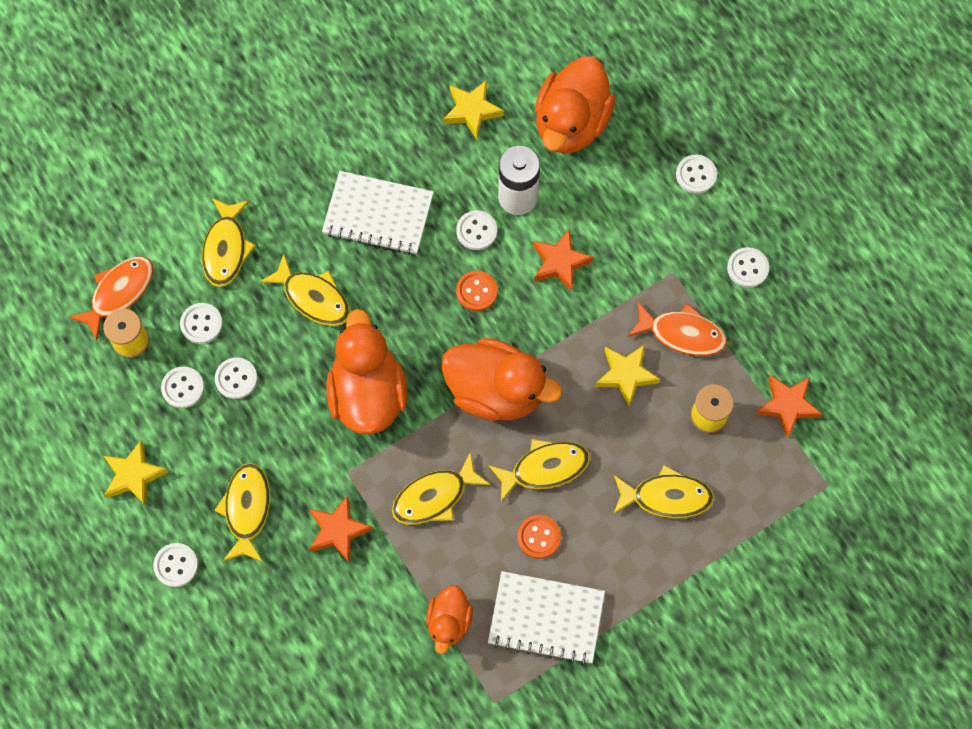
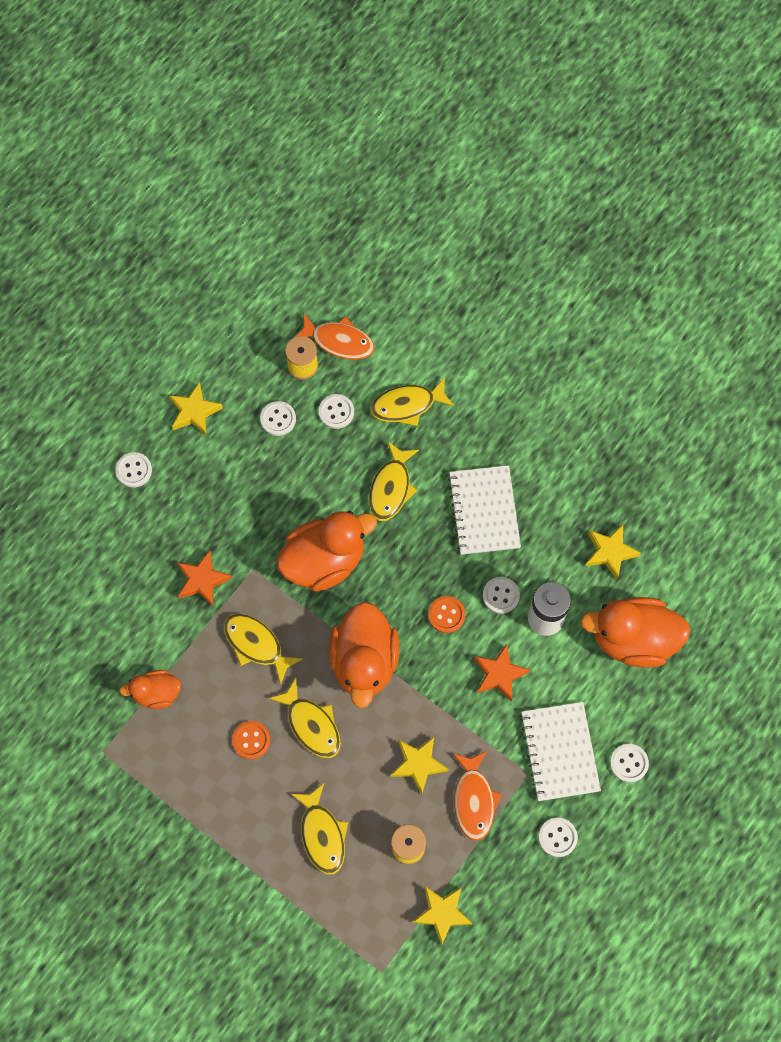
camera: 70 degrees right, 0 degrees up
(236, 379) = (300, 456): white button -> none
(247, 509) = (196, 505): yellow fish -> none
(546, 618) = (185, 769): white notebook -> white notebook (559, 752)
(787, 405) = (442, 913): orange star -> yellow star

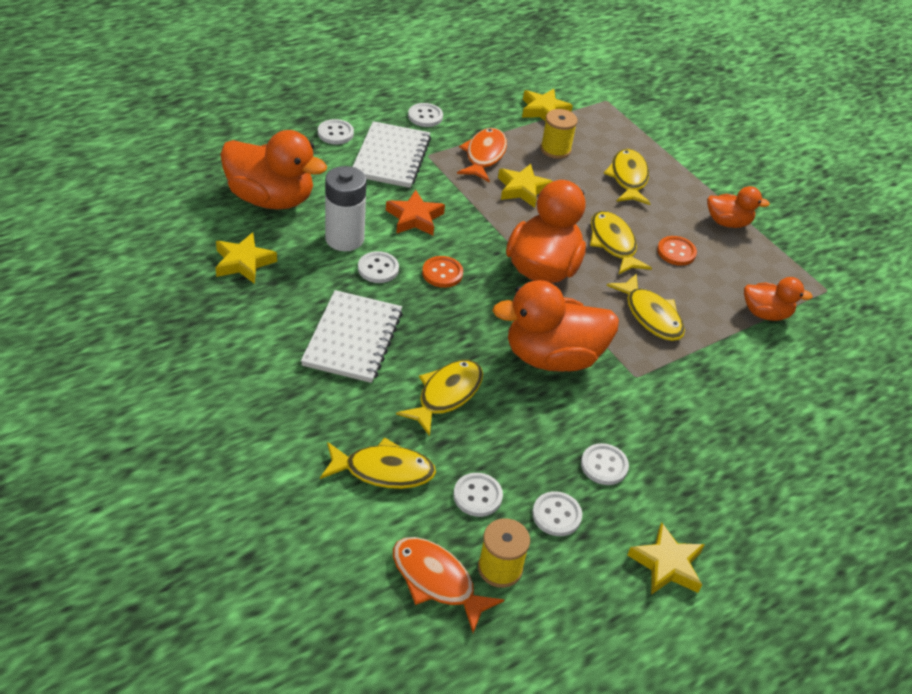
camera: 165 degrees left, 25 degrees down
(134, 470) = (761, 524): white button -> white button (604, 465)
(202, 580) = (696, 386): orange star -> none
(210, 809) = (727, 222): none -> orange duck

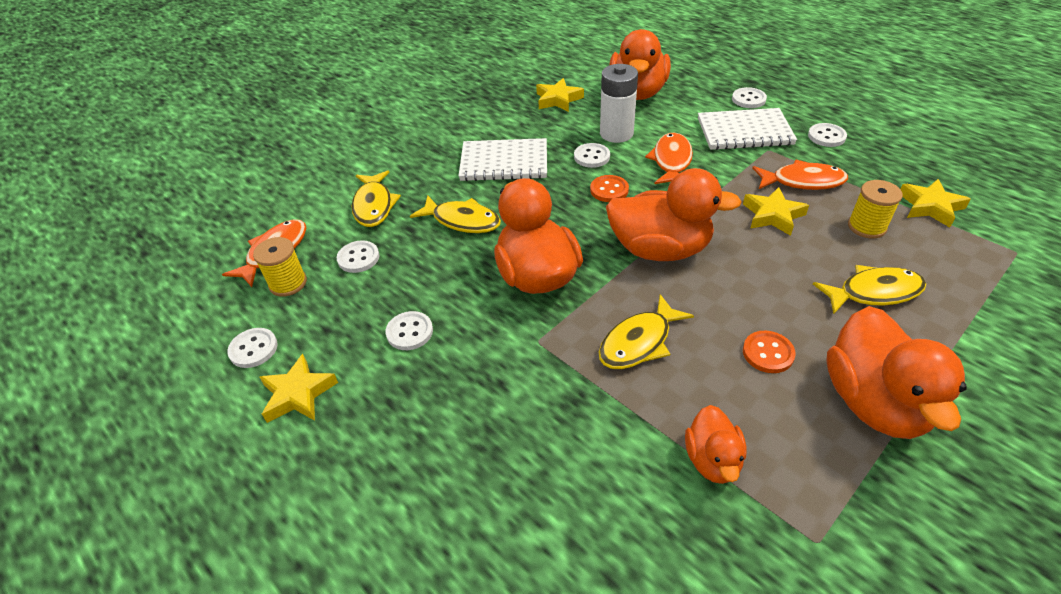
camera: 85 degrees right, 0 degrees up
(415, 218) = (671, 161): orange star -> orange fish
(556, 515) = (346, 308): white button -> white button (253, 349)
(613, 243) = (739, 295): yellow fish -> none
(727, 222) = (874, 402): orange duck -> orange duck, size x1.83

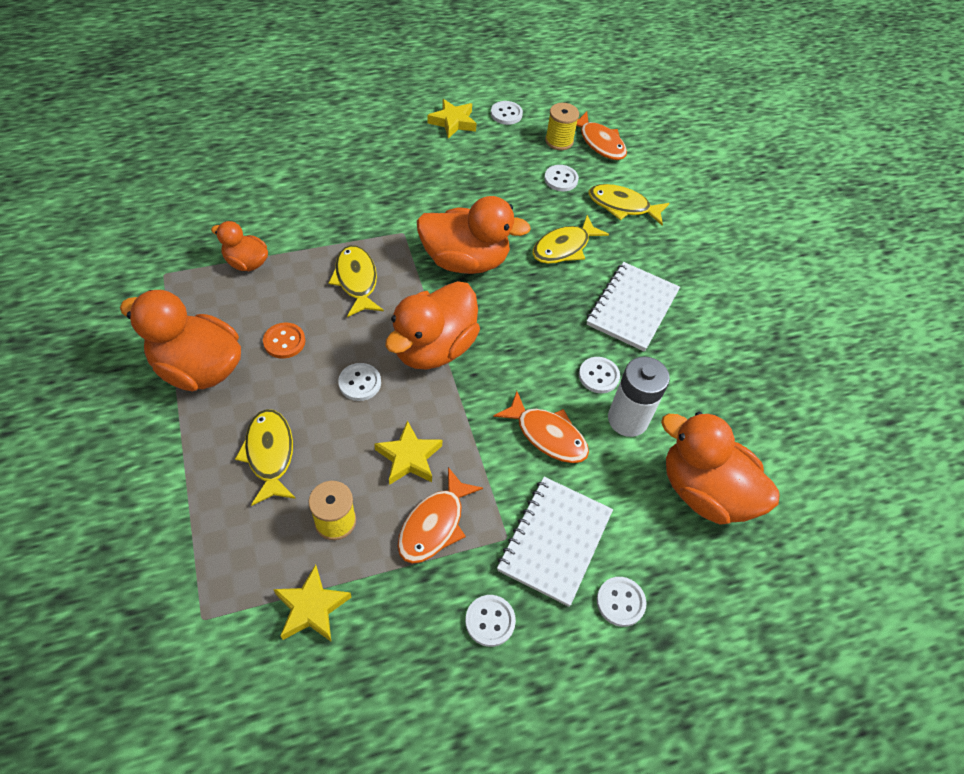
camera: 110 degrees right, 10 degrees up
(409, 332) = (464, 179): white button -> white button (360, 383)
(558, 99) = (730, 407): yellow star -> none
(609, 190) = (536, 359): orange button -> none
(874, 292) = (269, 454): yellow fish -> yellow fish turned 150 degrees clockwise

